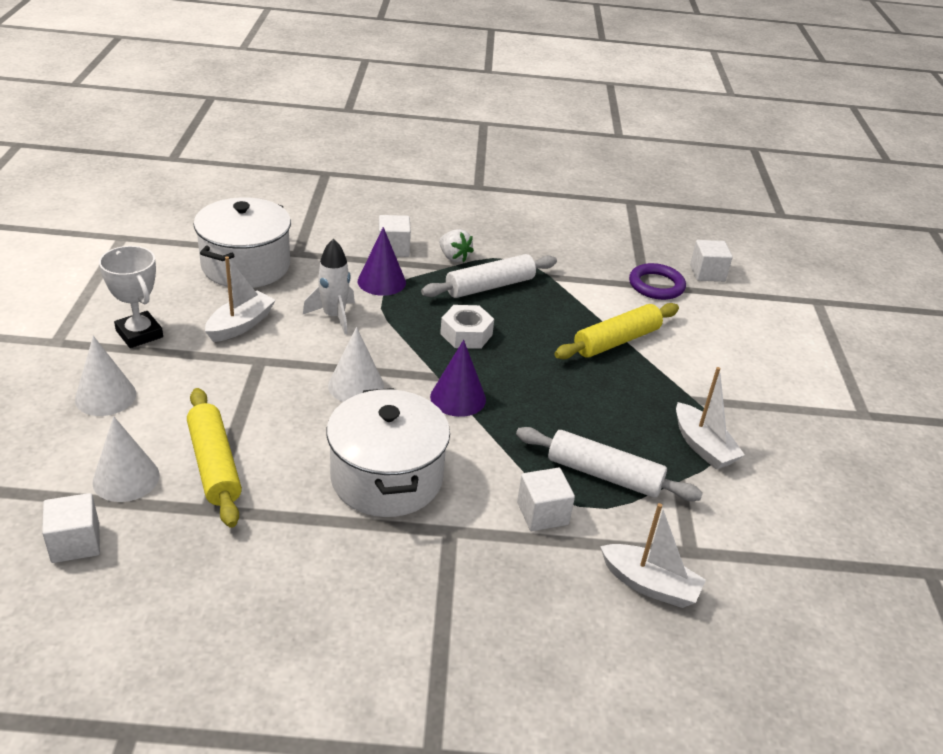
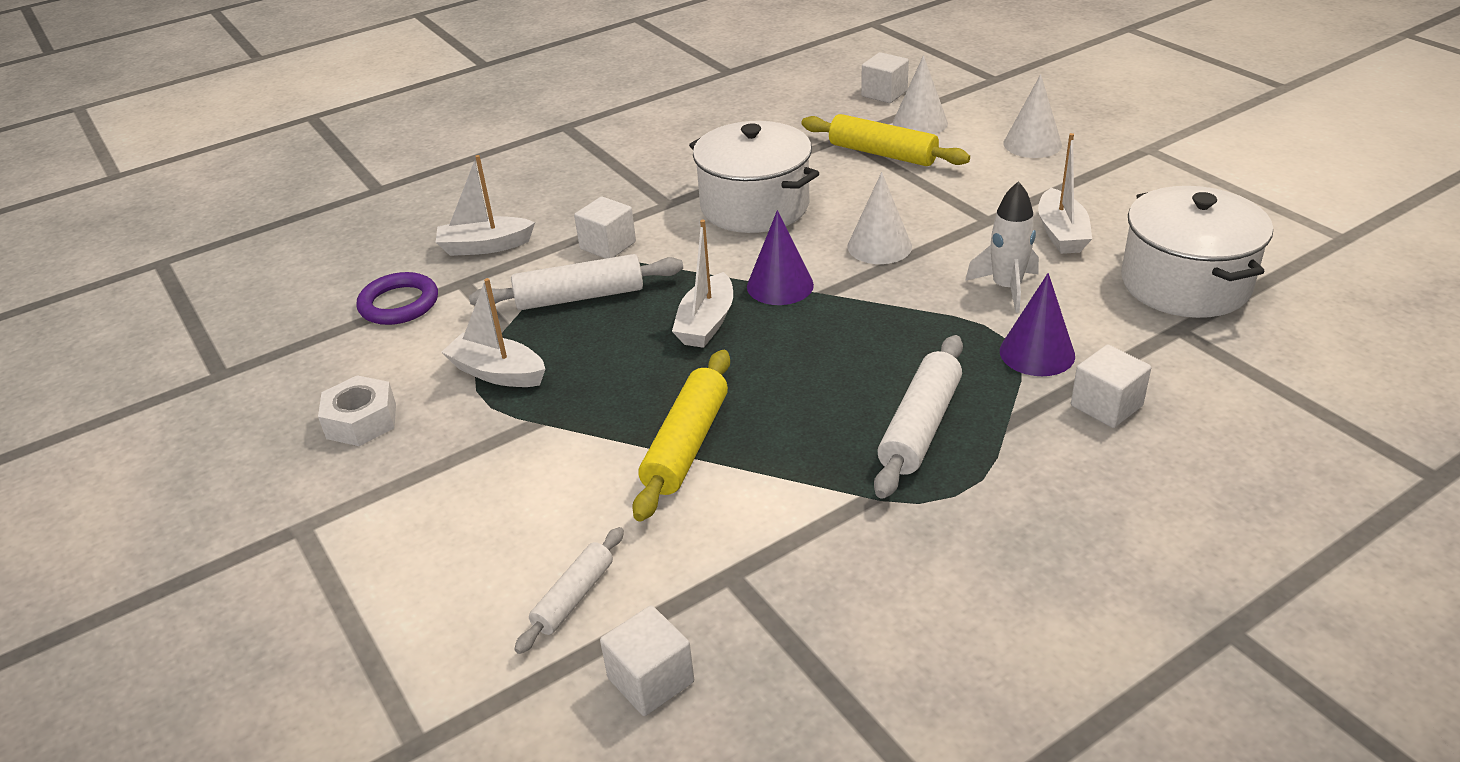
camera: 150 degrees right, 0 degrees up
(139, 334) = (1112, 184): white trophy -> none
(454, 257) = (1024, 443): white strawberry -> none
(466, 334) = (858, 348): white nut -> white nut (361, 421)
(535, 400) = (706, 323): none -> white boat
(656, 285) = (712, 586): purple ring -> purple ring (399, 304)
(723, 312) = (573, 597): none -> white rolling pin

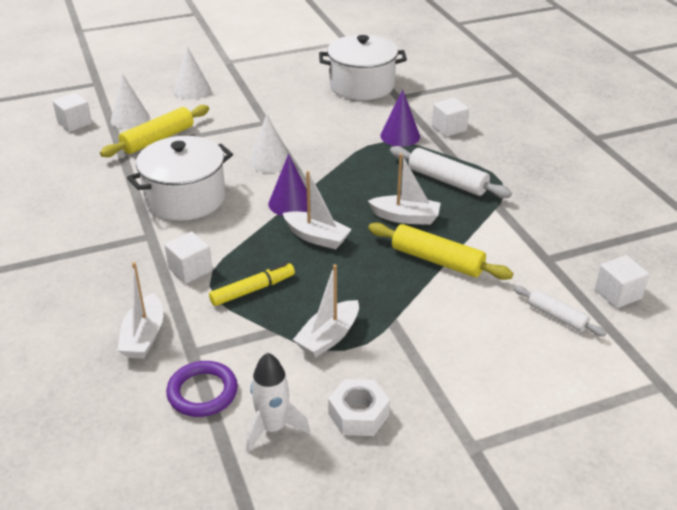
camera: 80 degrees left, 0 degrees up
(579, 297) = (252, 290): white rolling pin -> yellow marker
(1006, 288) = (338, 131): white rocket -> white rocket (273, 428)
(1061, 233) = (295, 104): white boat -> white boat (405, 217)

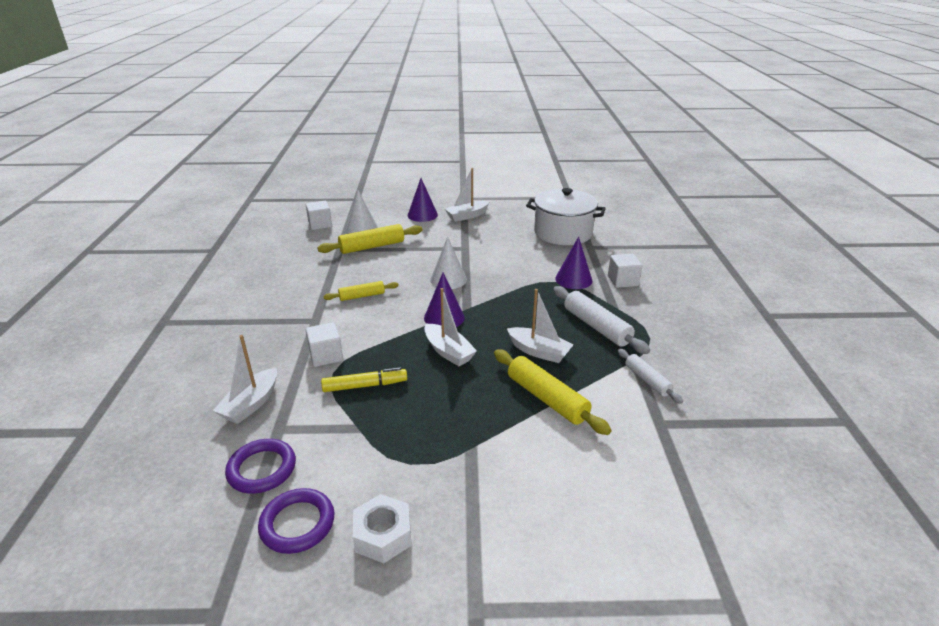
camera: 20 degrees right, 5 degrees down
(185, 198) = (362, 296): white pot -> yellow rolling pin
(192, 90) = (422, 215): white cone -> purple cone
(273, 428) = (297, 524): white rocket -> purple ring
(328, 337) = (402, 447): white boat -> white boat (467, 216)
(557, 316) = (642, 488): white rolling pin -> white rolling pin (647, 380)
(618, 294) = (723, 481): white cube -> none

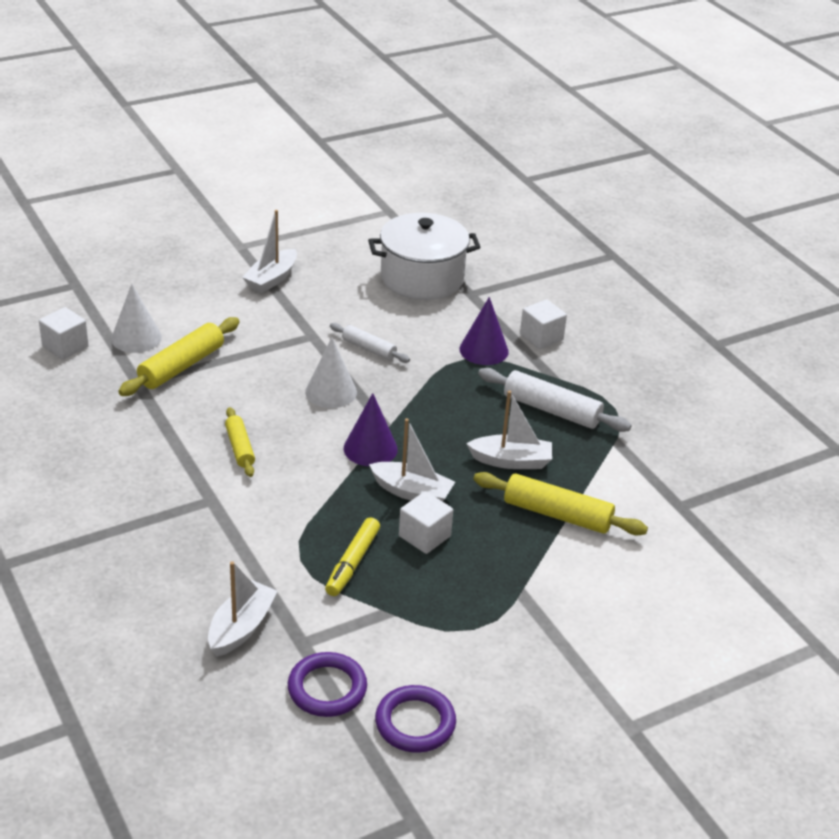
camera: 30 degrees left, 5 degrees up
(251, 404) = (241, 627): white boat -> white boat turned 150 degrees counterclockwise
(326, 356) = (272, 542): white cube -> white cube (424, 536)
(362, 296) = (240, 448): yellow rolling pin -> yellow rolling pin turned 60 degrees counterclockwise
(365, 385) = (352, 563): yellow marker -> yellow marker turned 150 degrees clockwise
(383, 535) = (504, 701): white nut -> none
(422, 215) = (205, 292): purple cone -> none
(647, 380) = (642, 462): white rolling pin -> white rolling pin (369, 349)

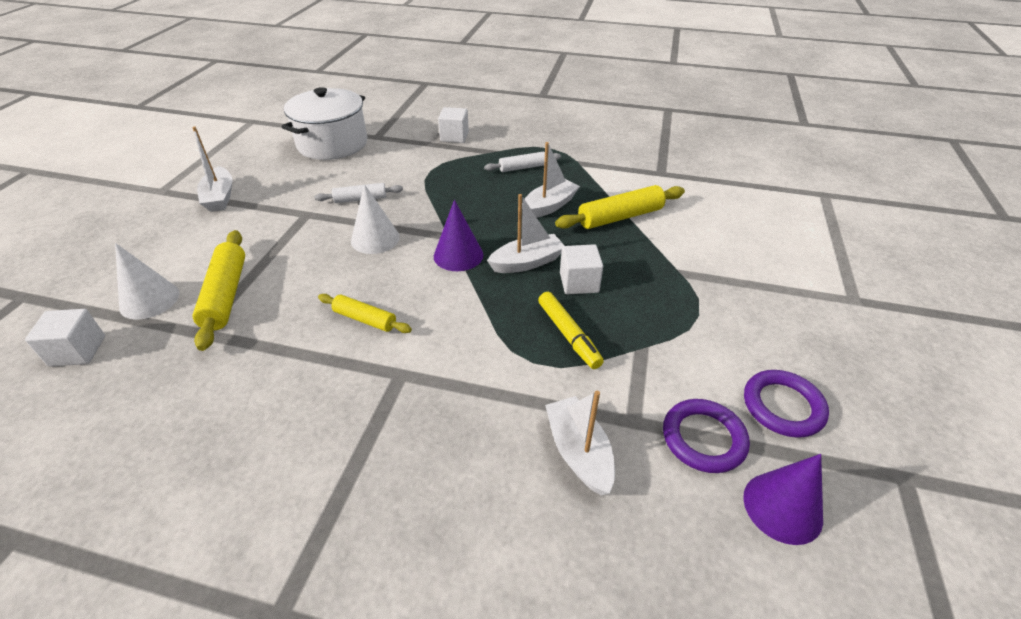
camera: 45 degrees left, 5 degrees up
(484, 350) = (434, 160): purple cone -> purple cone (782, 507)
(552, 410) = (522, 167): white rolling pin -> white rolling pin, size x0.61

